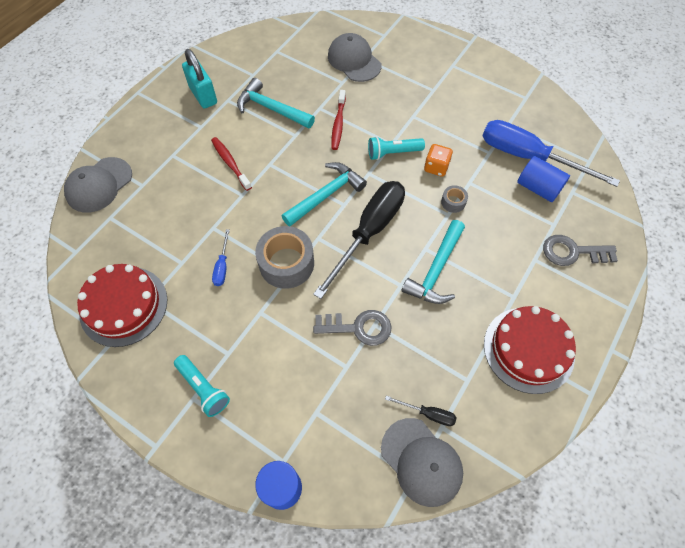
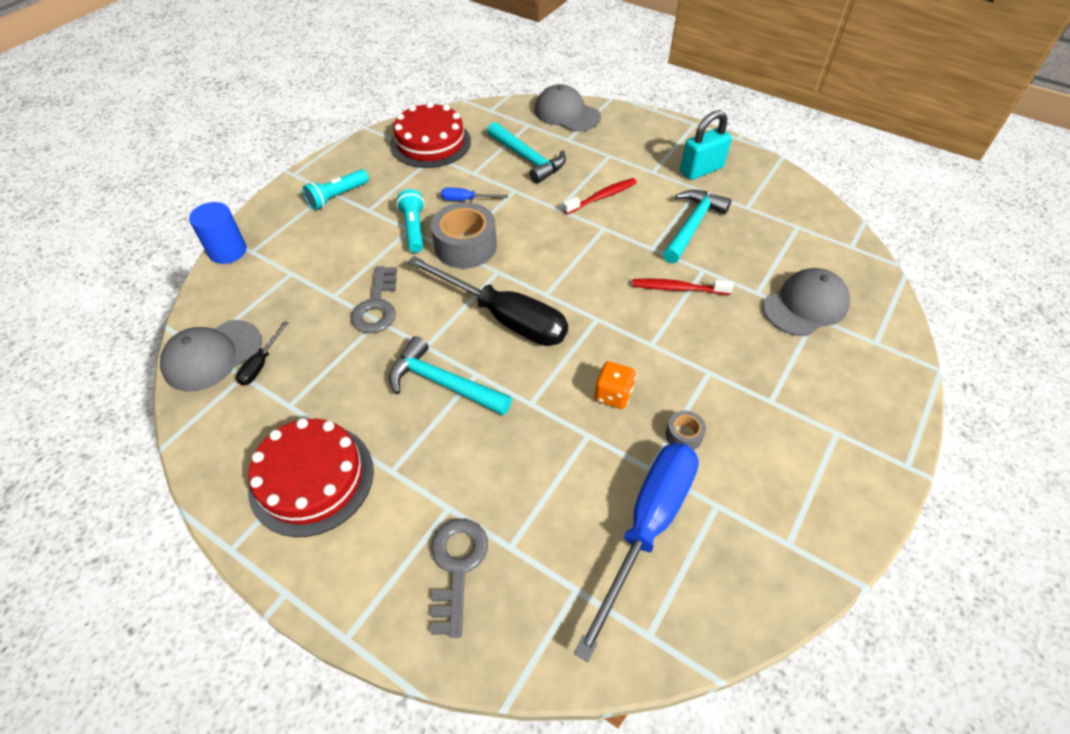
camera: 90 degrees right, 10 degrees down
(326, 195) = (560, 277): turquoise hammer -> turquoise hammer (528, 159)
(393, 153) = (634, 345): turquoise flashlight -> turquoise flashlight (414, 229)
(453, 202) = (551, 411): grey tape -> grey tape (683, 435)
(538, 188) = (582, 533): blue cylinder -> none

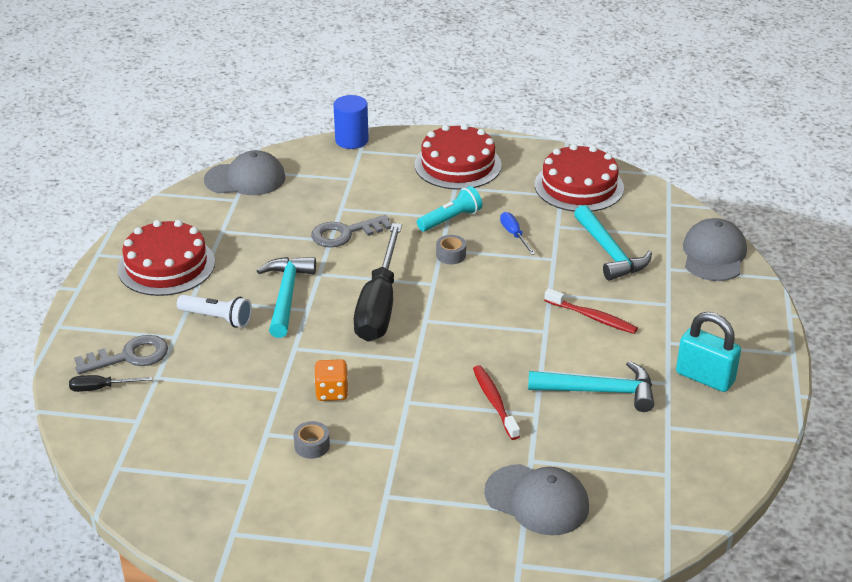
camera: 65 degrees right, 15 degrees down
(212, 355) = (245, 179): grey cap -> grey cap turned 150 degrees clockwise
(261, 364) = (251, 203): black screwdriver -> black screwdriver (101, 388)
(337, 197) = (457, 165): turquoise flashlight -> red cake
(442, 456) = (217, 318): none -> white flashlight
(465, 246) = (451, 255): grey tape -> grey tape, size x0.47
(528, 159) = (610, 252): turquoise hammer -> turquoise hammer turned 45 degrees counterclockwise
(647, 528) = (207, 445): blue screwdriver -> none

